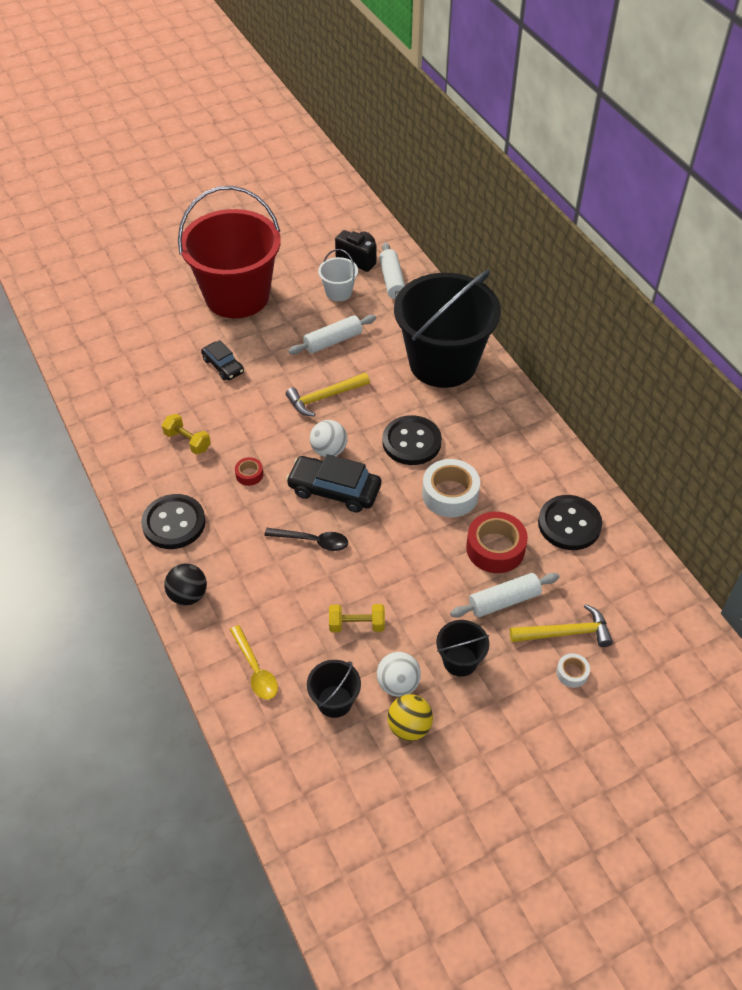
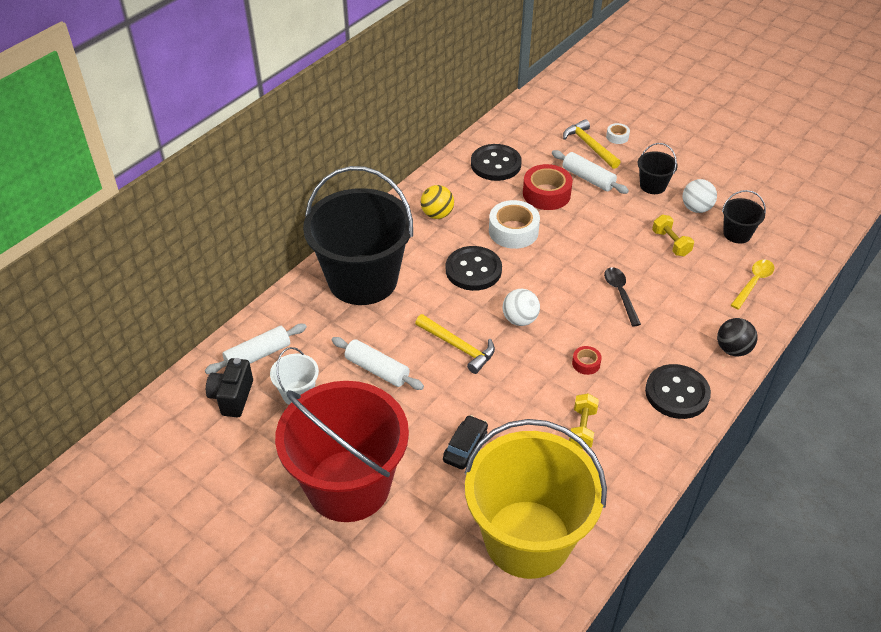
camera: 115 degrees left, 5 degrees down
(124, 370) = (527, 539): none -> yellow bucket
(334, 490) = (560, 300): black car -> none
(409, 727) = (720, 194): yellow ball -> yellow ball (437, 214)

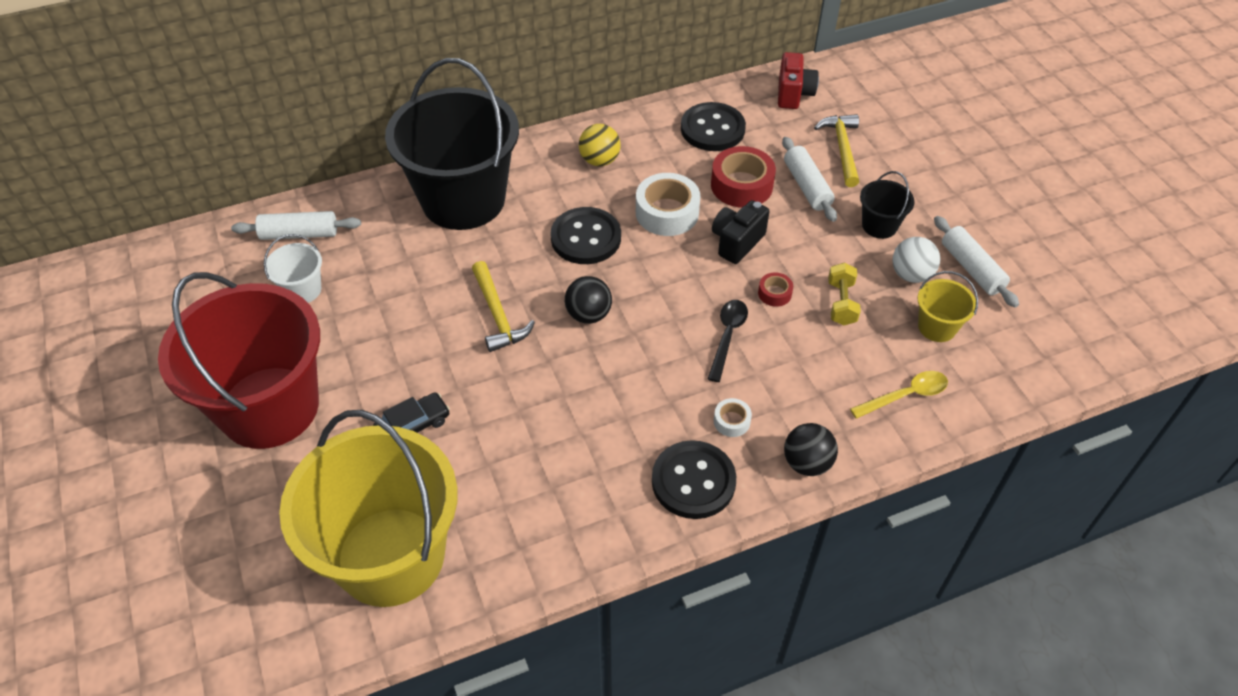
camera: 30 degrees right, 5 degrees up
(232, 397) = (242, 265): black camera -> black camera (737, 242)
(377, 369) = (397, 301): white rolling pin -> white rolling pin (971, 268)
(520, 319) = (588, 315): white ball -> black ball
(529, 121) = (793, 94): none -> red camera
(582, 428) = (551, 468): yellow dumbbell -> none
(586, 363) = (618, 397): red tape -> red tape (774, 293)
(617, 137) = (886, 150): white tape -> white tape (731, 421)
(737, 234) = (937, 327): black bucket -> yellow bucket

